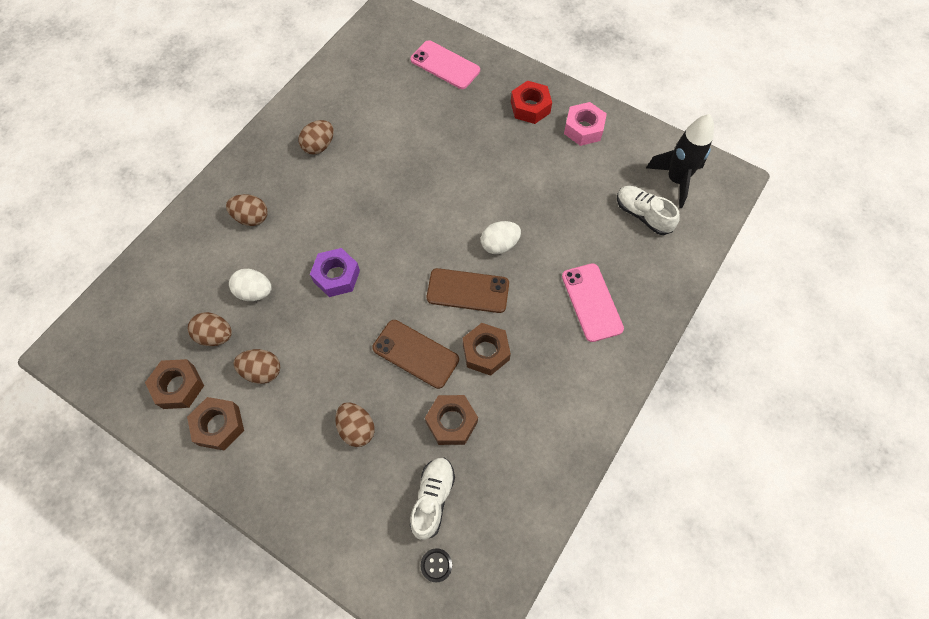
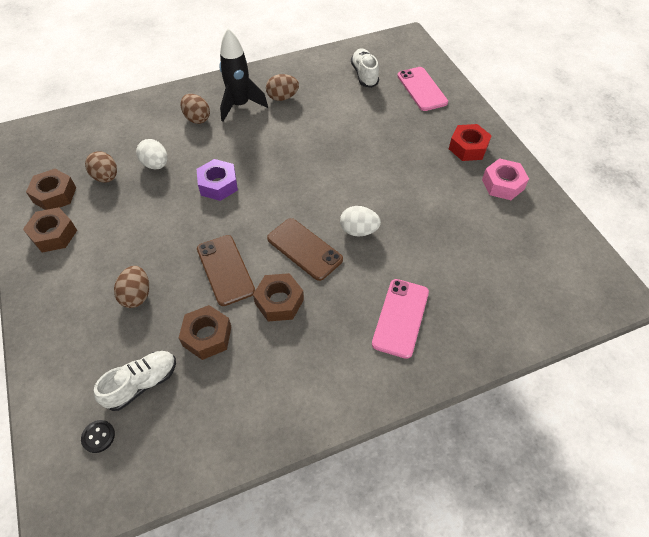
camera: 35 degrees right, 10 degrees down
(262, 371) = (113, 217): brown egg -> none
(643, 215) = (505, 276): white shoe -> white shoe (364, 75)
(676, 180) = (560, 266): black rocket -> black rocket (240, 105)

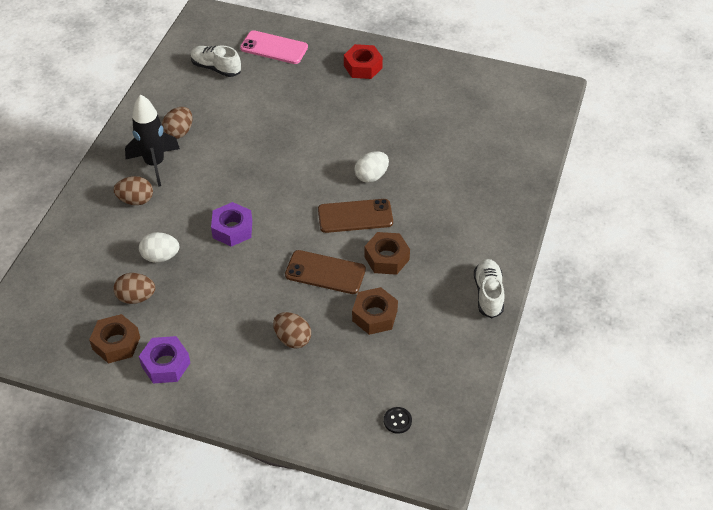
camera: 50 degrees left, 5 degrees down
(54, 234) = (166, 364): brown nut -> purple nut
(142, 384) = (377, 374): white shoe -> white shoe (488, 294)
(400, 317) = (466, 202): pink phone -> none
(502, 184) = (416, 74): pink nut -> none

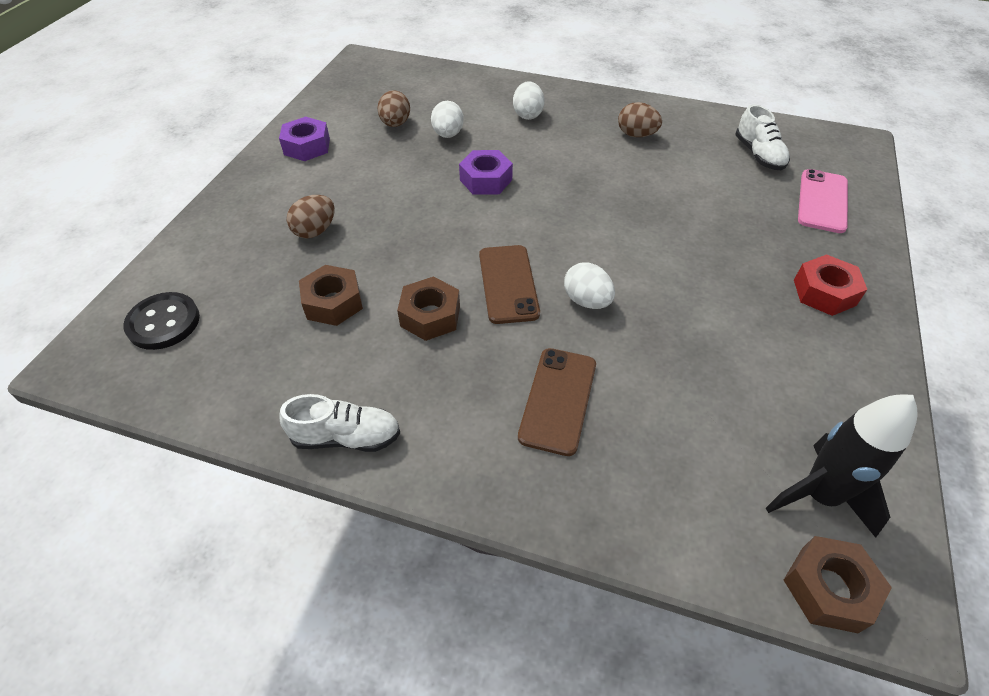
camera: 90 degrees right, 0 degrees up
(116, 343) = (341, 117): brown nut -> brown nut (829, 588)
(136, 200) = (527, 114): brown egg -> white egg
(155, 164) = (583, 122): black rocket -> black rocket (819, 495)
(216, 68) = (758, 155): white shoe -> white shoe turned 135 degrees clockwise
(325, 272) = (411, 256): brown phone -> brown phone (558, 400)
(397, 421) = (163, 323): black button -> black button, size x1.89

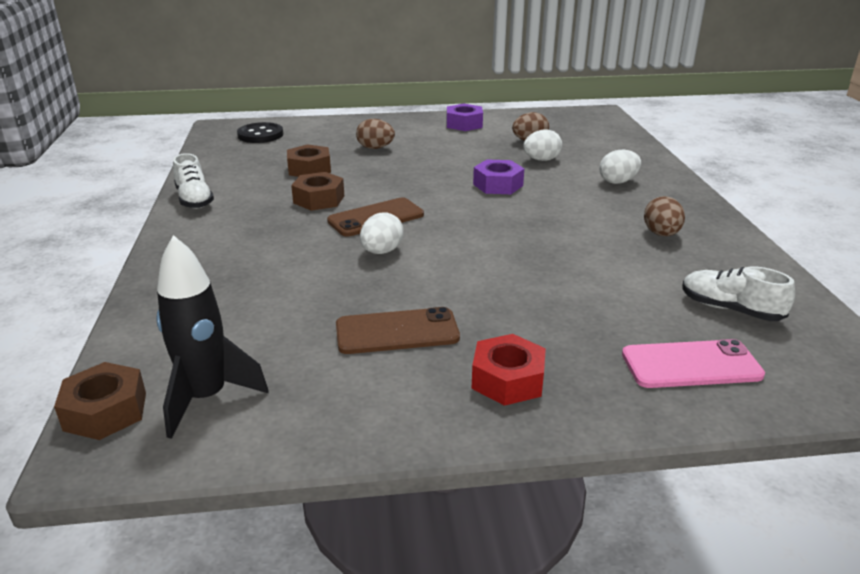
camera: 65 degrees right, 20 degrees down
(558, 400) = (261, 259): brown phone -> brown phone (397, 332)
(758, 155) = (730, 309): white shoe -> white shoe turned 75 degrees clockwise

